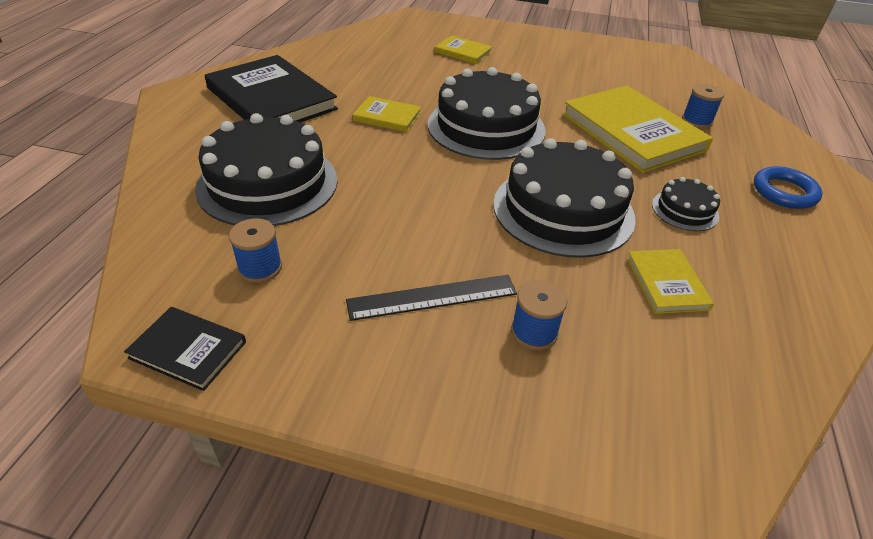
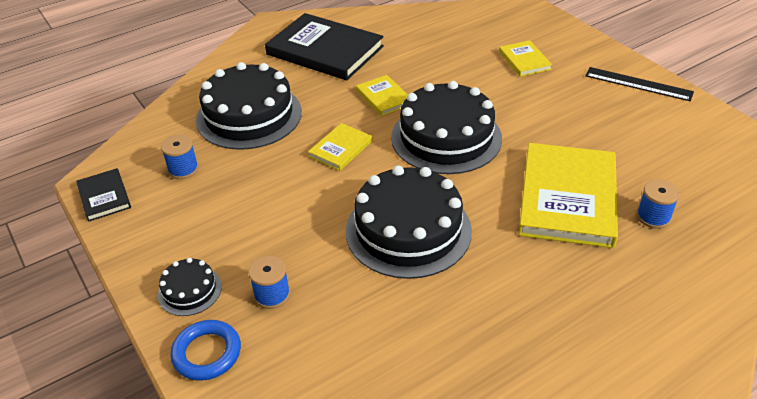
camera: 45 degrees right, 0 degrees up
(271, 98) = (325, 50): black book -> black book turned 60 degrees counterclockwise
(432, 297) = (246, 239): black ruler -> black ruler (638, 84)
(666, 283) = (402, 321): yellow book -> yellow book (340, 149)
(685, 210) = (505, 282): black cake -> black cake (189, 290)
(784, 192) = (628, 319): blue ring -> blue ring (207, 353)

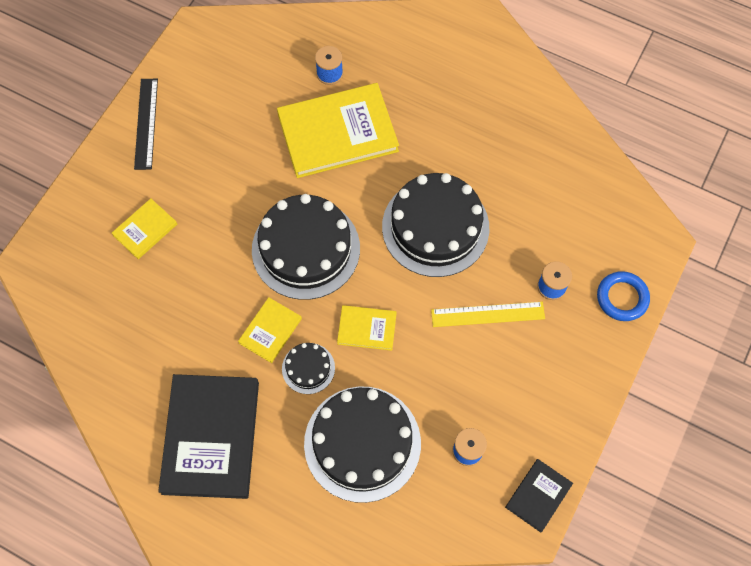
camera: 120 degrees left, 25 degrees up
(189, 290) = (583, 346): black cake -> black cake (308, 368)
(286, 231) = (487, 314): none -> yellow ruler

